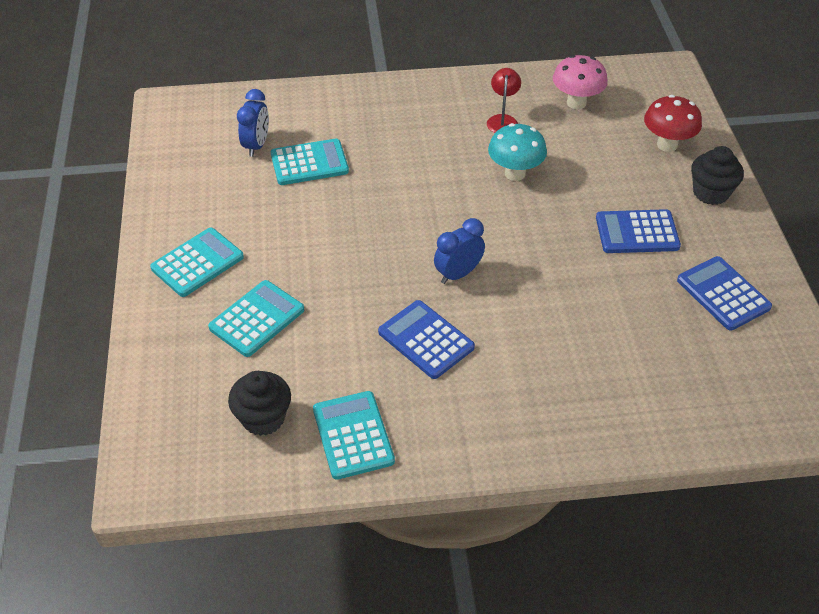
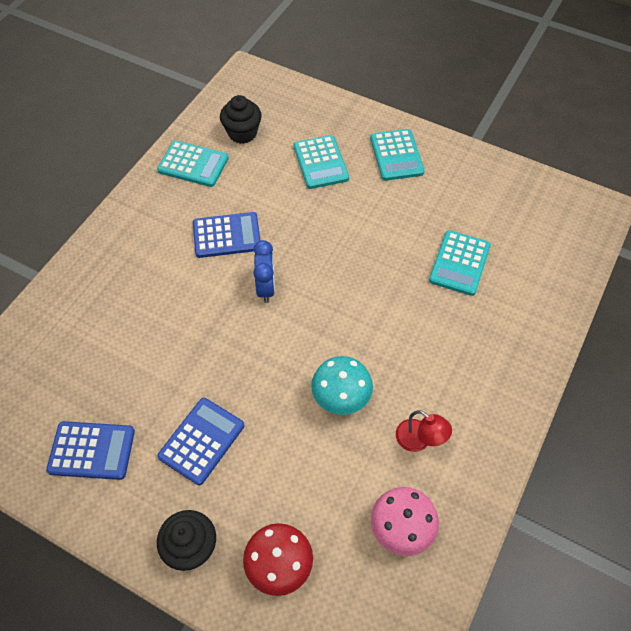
camera: 125 degrees right, 10 degrees up
(256, 145) = (506, 240): blue clock -> none

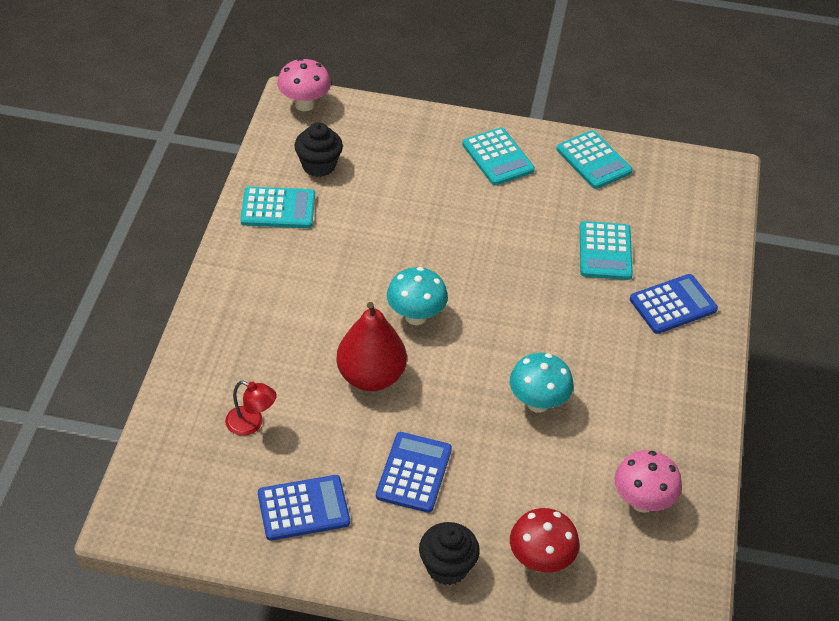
camera: 20 degrees left, 10 degrees down
(204, 336) = (371, 376): none -> red pear
(227, 235) = (350, 274): blue calculator -> blue calculator (673, 304)
(253, 79) = (304, 104): none -> pink mushroom
(266, 288) = (416, 316): blue clock -> turquoise mushroom
(320, 162) = (419, 180): turquoise calculator -> turquoise calculator (593, 160)
(419, 440) = (629, 422): red lamp -> red lamp (251, 424)

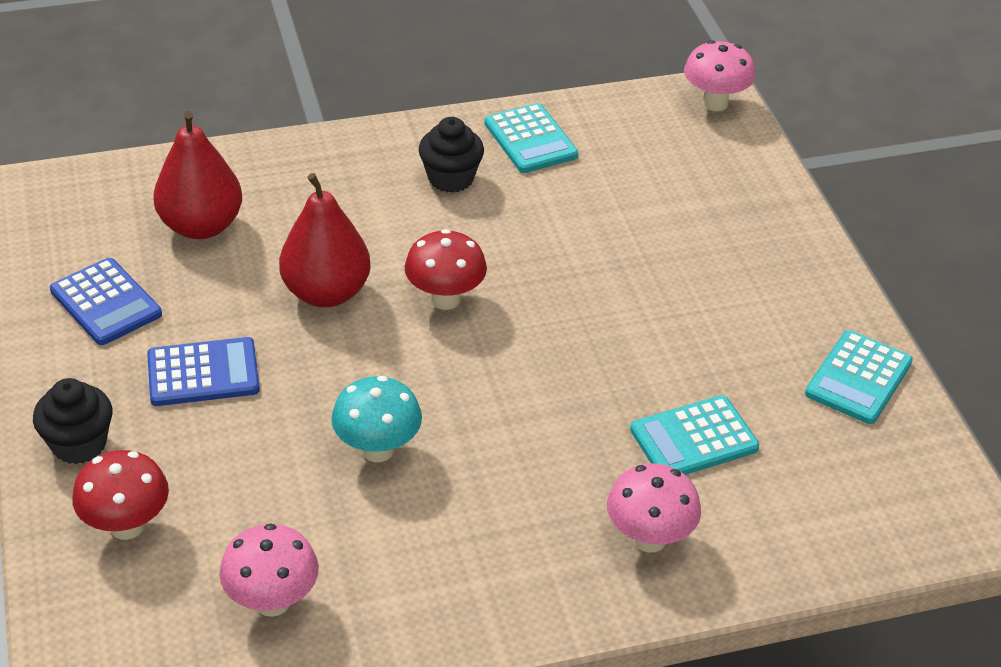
camera: 65 degrees right, 5 degrees down
(251, 424) = (201, 226): red lamp -> red pear
(318, 165) = (625, 146): black cupcake -> black cupcake (451, 178)
(416, 316) = (445, 299): turquoise mushroom -> red mushroom
(498, 157) = (777, 286): turquoise calculator -> none
(673, 304) = (649, 539): blue calculator -> pink mushroom

